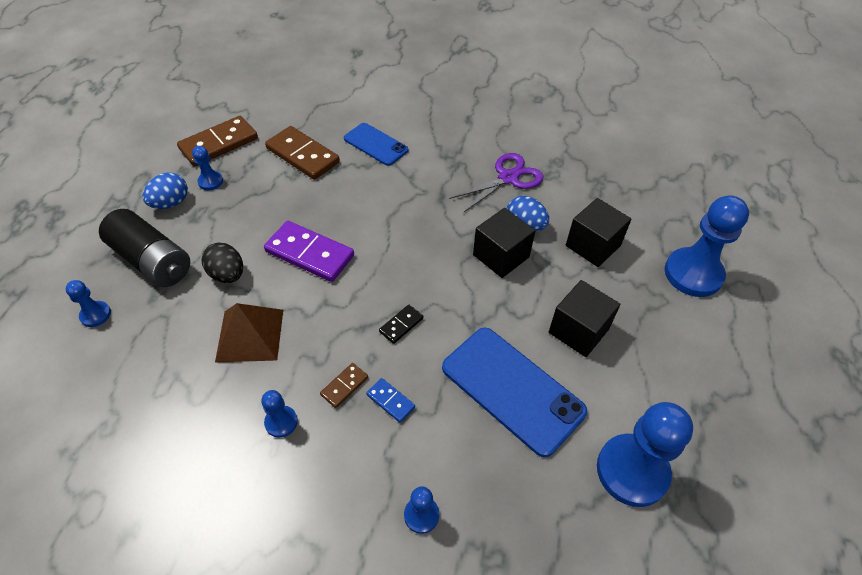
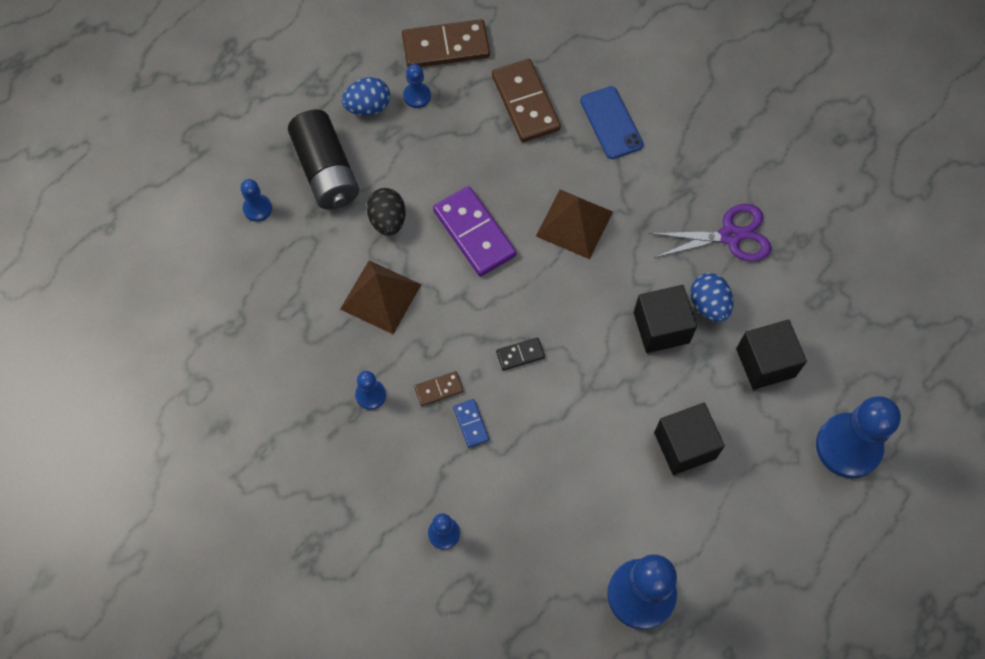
camera: 30 degrees right, 15 degrees up
(388, 215) = (574, 223): none -> brown pyramid
(512, 389) = (584, 469): blue phone -> none

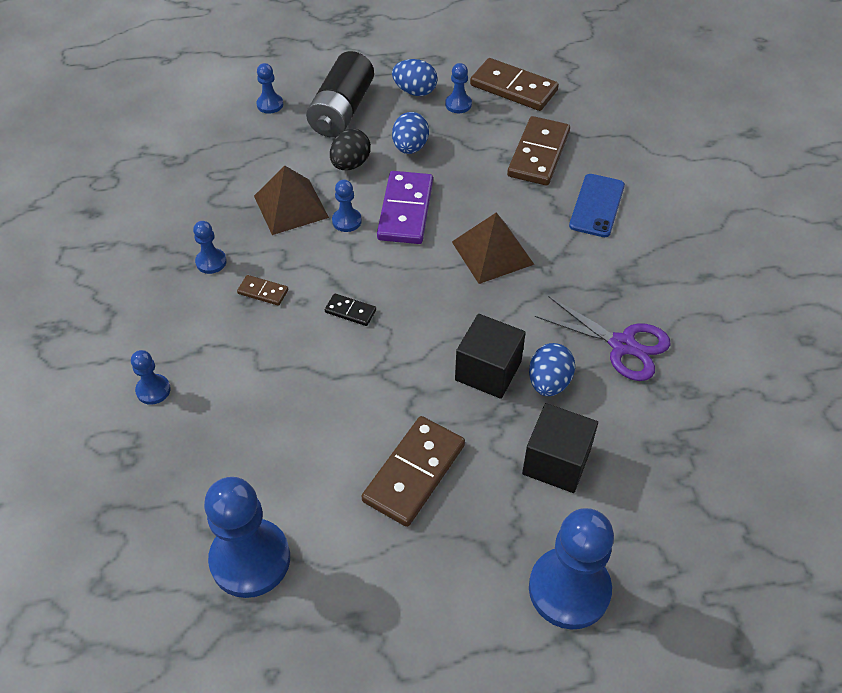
camera: 40 degrees right, 15 degrees down
(419, 169) = (410, 147): none -> blue egg
(438, 277) = (346, 221): none -> blue pawn
(471, 424) = (259, 331): blue domino -> none
(684, 445) = (414, 473): black cube -> brown domino

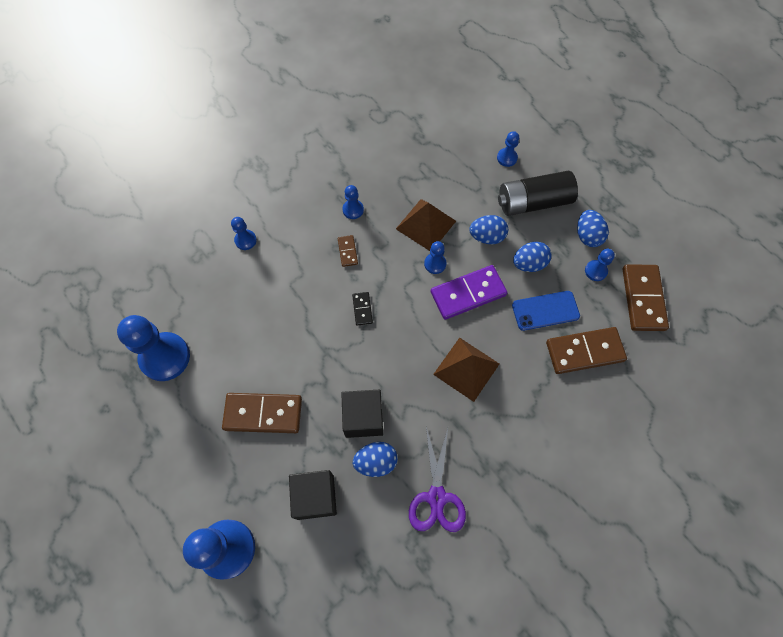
camera: 60 degrees right, 15 degrees up
(350, 164) = (487, 237): black egg -> blue egg
(597, 206) = (560, 418): blue phone -> blue phone (545, 311)

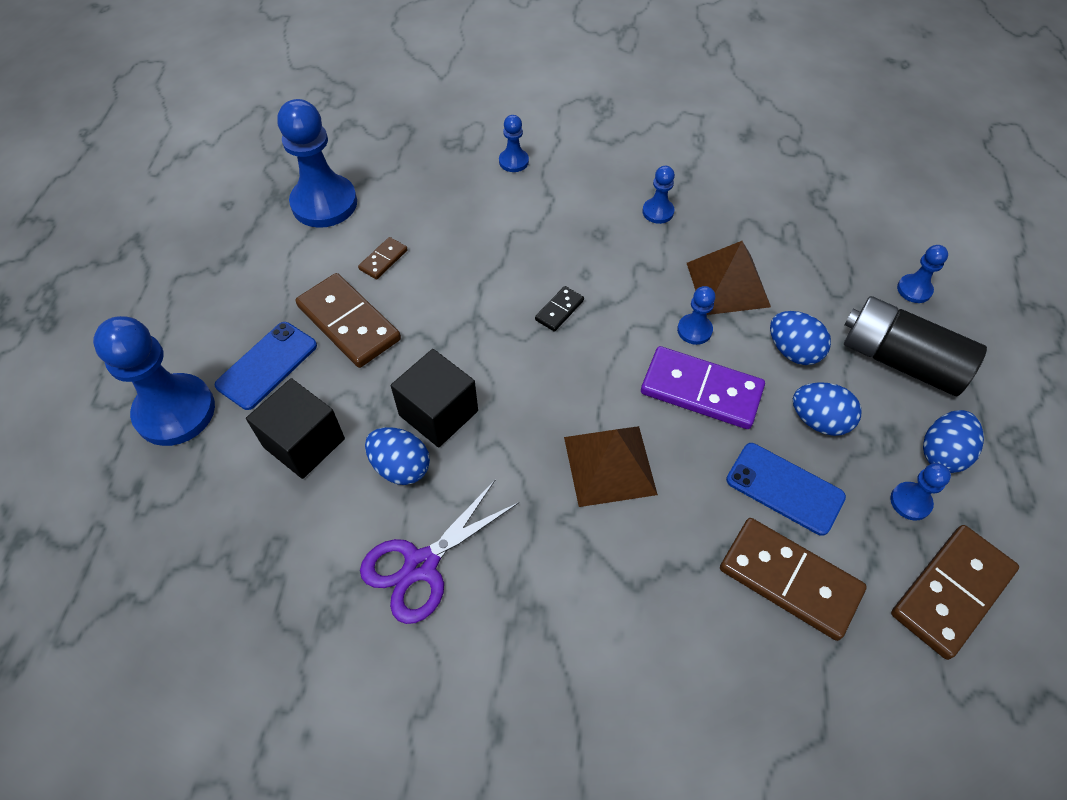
camera: 45 degrees right, 10 degrees down
(246, 477) = (267, 365): none -> blue phone
(347, 251) = (606, 245): brown domino -> brown domino (383, 260)

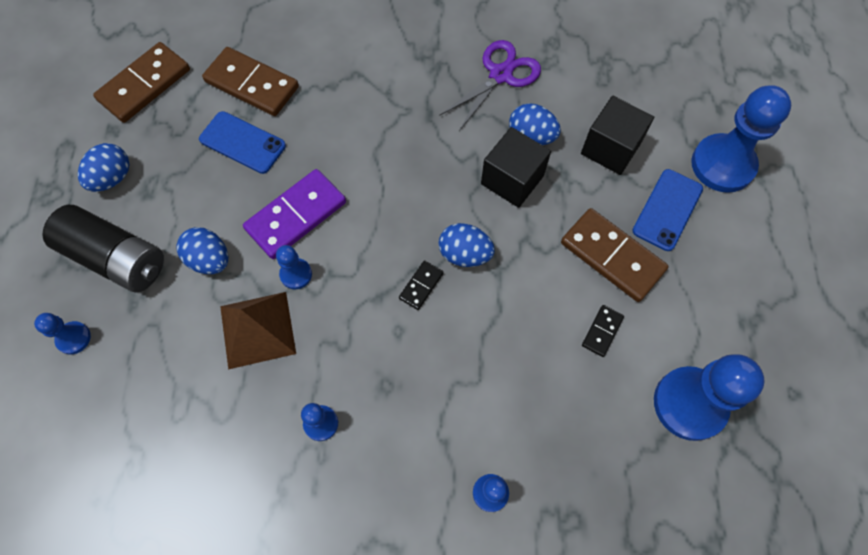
camera: 175 degrees right, 10 degrees up
(383, 260) = (602, 331): brown domino -> black domino
(610, 465) = (373, 149): brown pyramid -> none
(701, 390) = (296, 216): purple domino -> purple domino turned 60 degrees counterclockwise
(819, 421) = (203, 197): blue egg -> blue egg (465, 254)
(910, 502) = (151, 140): blue pawn -> none

